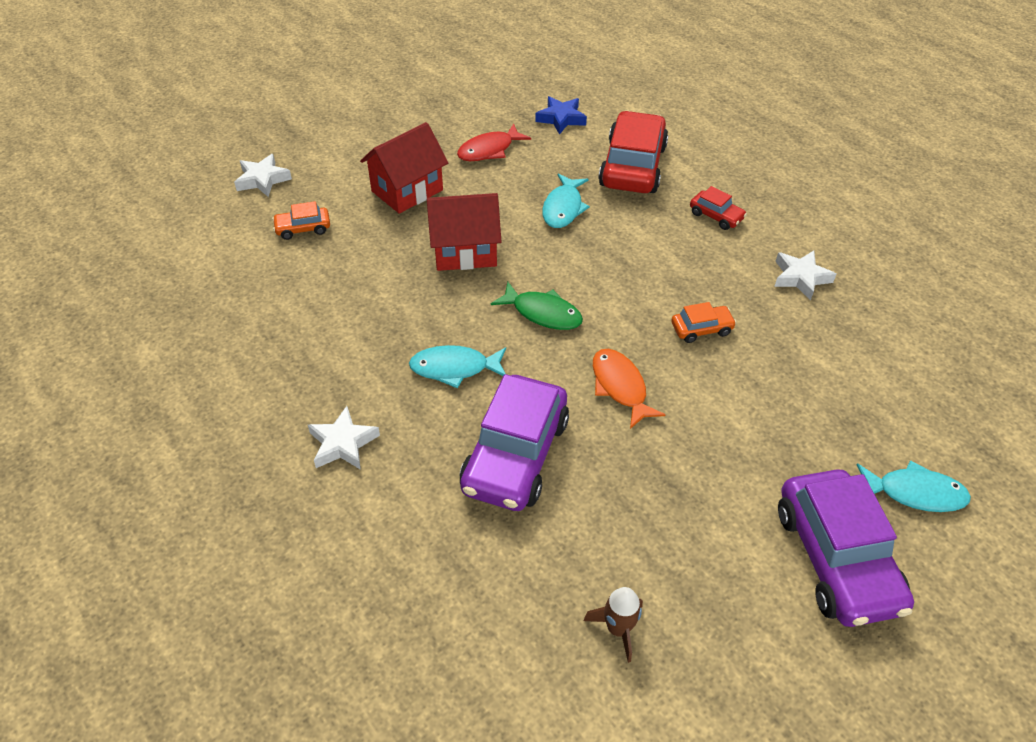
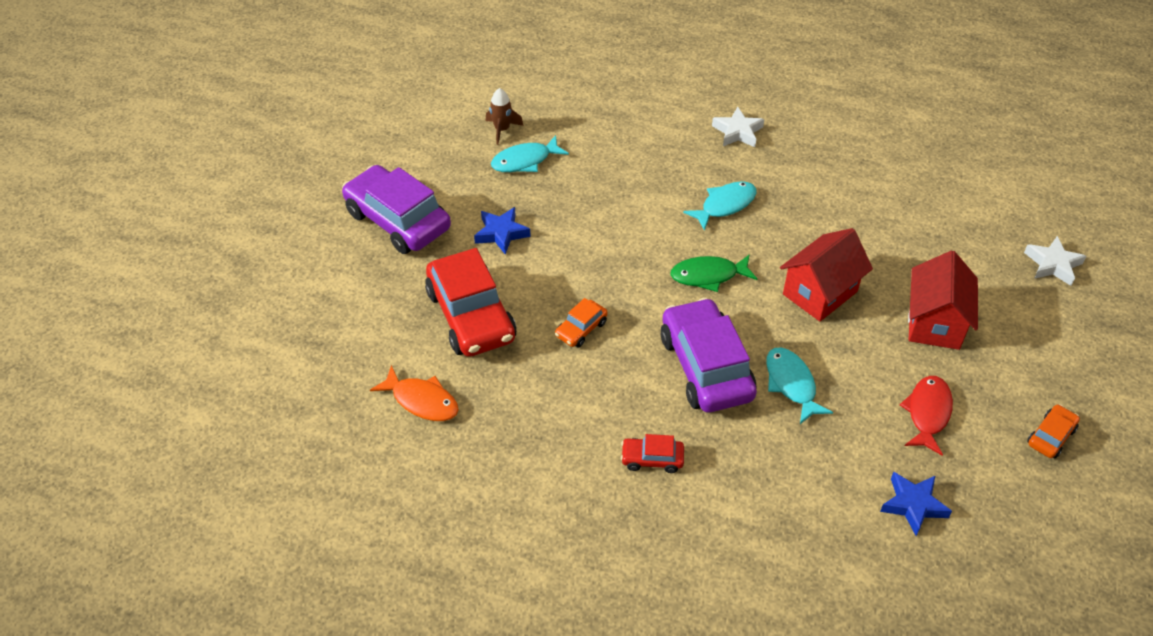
camera: 145 degrees right, 0 degrees up
(303, 228) = (958, 242): orange car -> orange car (1051, 436)
(515, 455) = (633, 177): purple car -> purple car (706, 367)
(620, 387) = (605, 252): orange fish -> orange fish (422, 401)
(633, 166) = (780, 478): red car -> red car (471, 316)
(717, 469) = (501, 233): none -> blue star
(800, 278) = (531, 428): white star -> none
(914, 493) = (361, 285): turquoise fish -> turquoise fish (525, 161)

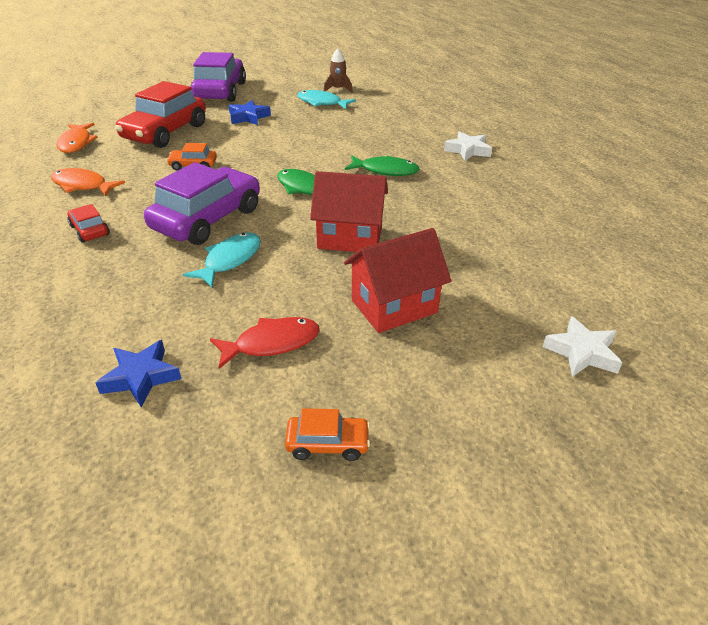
camera: 50 degrees right, 10 degrees down
(544, 432) = (82, 185): none -> orange fish
(725, 205) = (385, 170): turquoise fish -> green fish

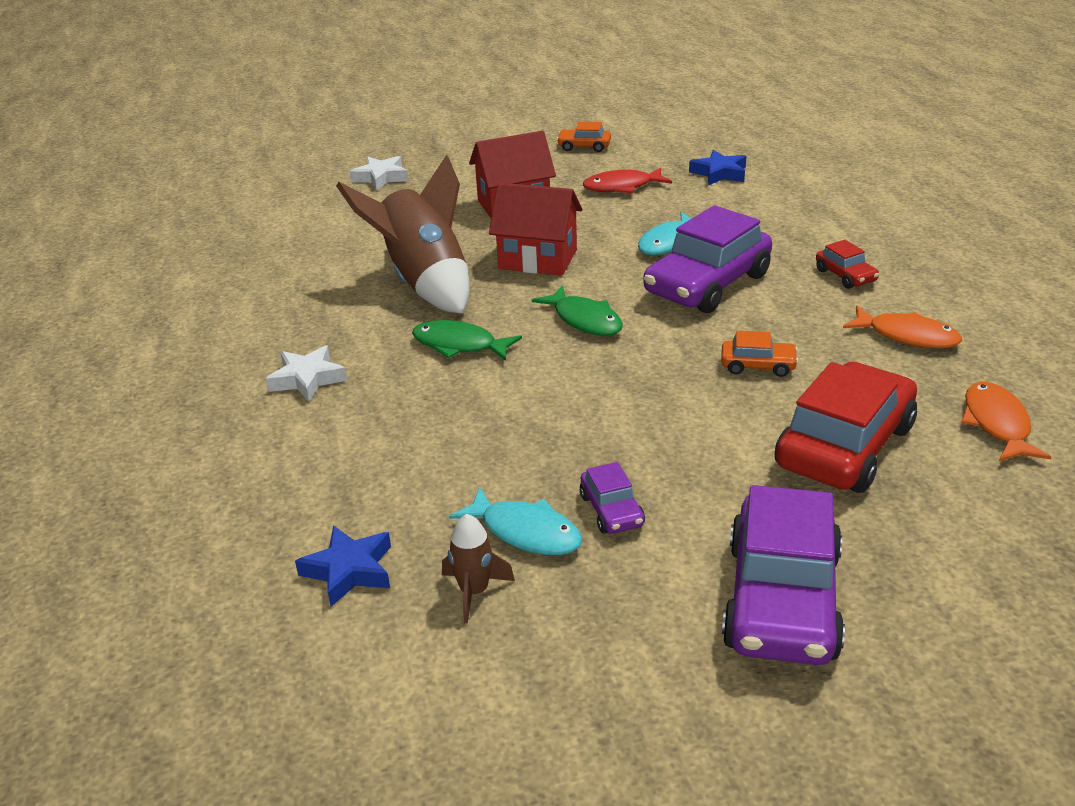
camera: 170 degrees left, 5 degrees down
(248, 117) = (689, 486): blue star -> blue star (349, 571)
(285, 109) = (611, 510): none -> purple car
(436, 213) = (424, 282): none -> brown rocket

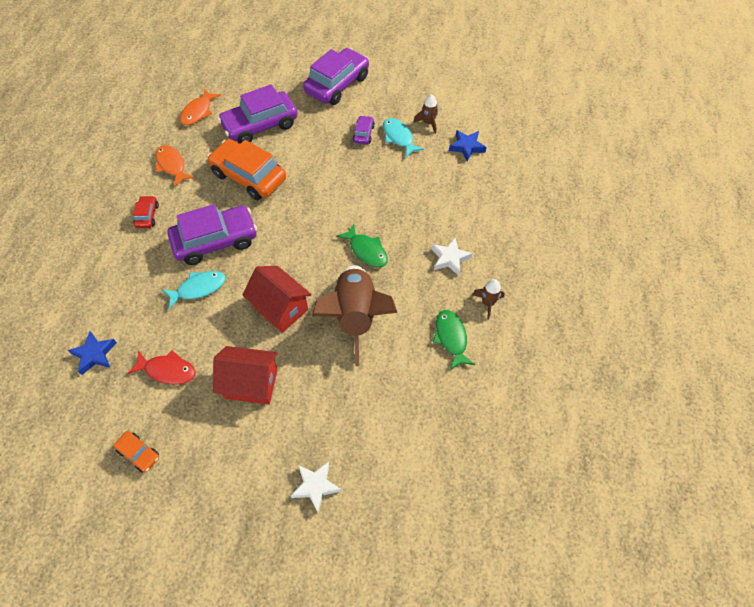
camera: 155 degrees left, 25 degrees up
(221, 350) = (487, 303): none -> brown rocket
(584, 320) = (296, 241): green fish -> green fish (451, 338)
(758, 366) = (249, 176): orange car -> orange car, size x2.17
(845, 446) = (260, 125): red car -> purple car

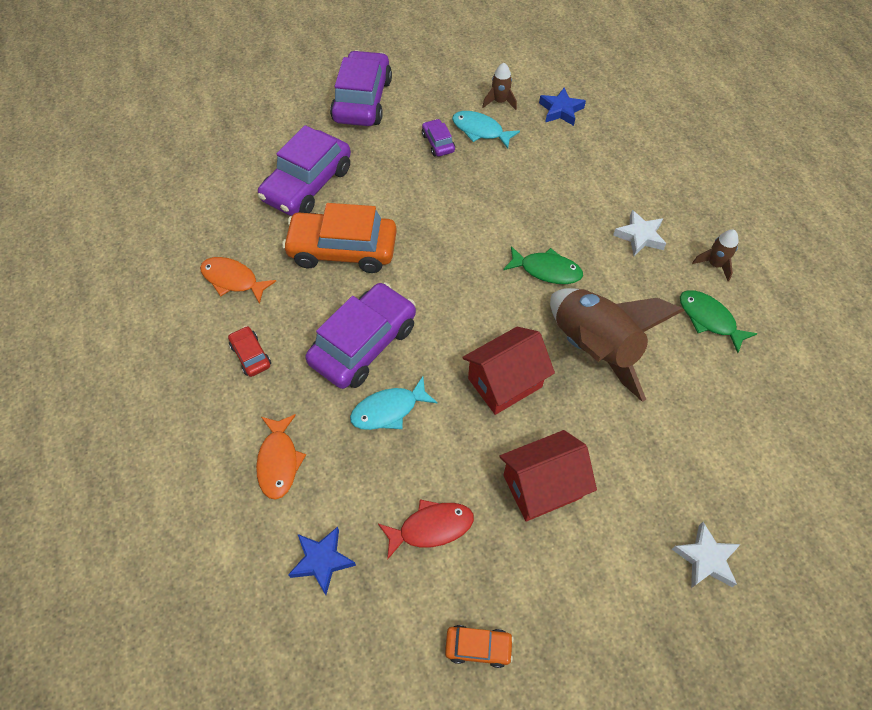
camera: 30 degrees left, 0 degrees up
(198, 112) = (215, 201): orange fish -> orange fish (279, 461)
(198, 288) = (389, 410): turquoise fish -> turquoise fish turned 150 degrees counterclockwise
(280, 308) = (505, 382): red house -> red house turned 45 degrees counterclockwise

